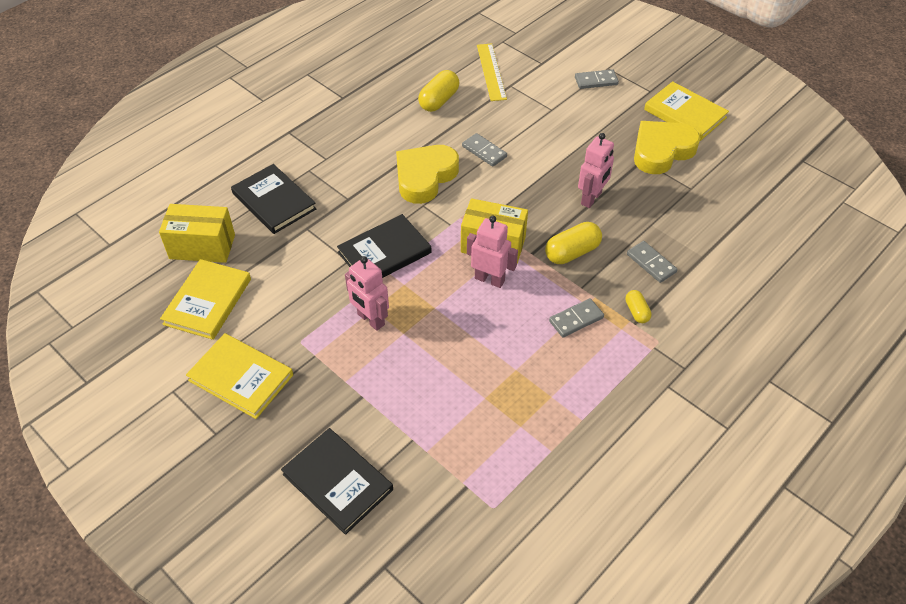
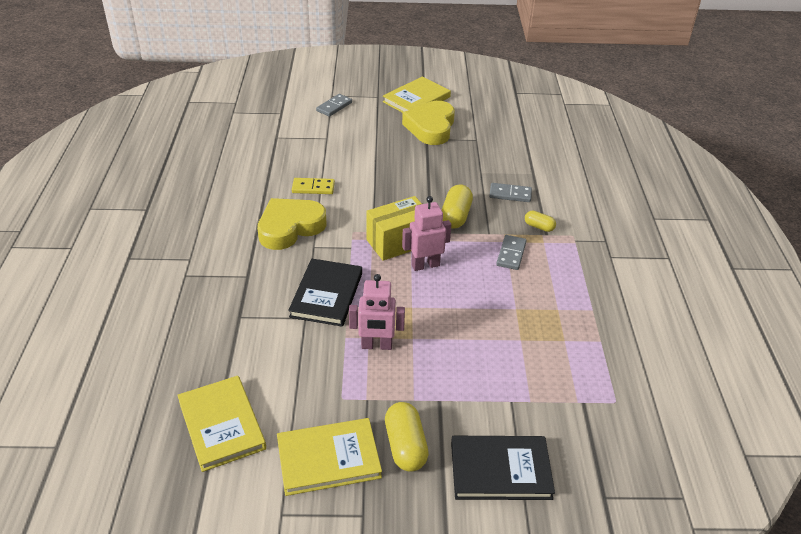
camera: 45 degrees left, 10 degrees down
(202, 246) = (159, 388): yellow box -> none
(274, 201) = (183, 315): black book -> none
(425, 177) = (290, 227): yellow heart -> yellow heart turned 60 degrees clockwise
(439, 100) = (233, 172): yellow capsule -> yellow capsule (405, 446)
(484, 151) = (313, 188): grey domino -> yellow domino
(491, 72) = (250, 135): yellow ruler -> none
(591, 198) = (425, 178): pink robot -> none
(685, 114) = (416, 99): yellow book -> yellow book turned 45 degrees counterclockwise

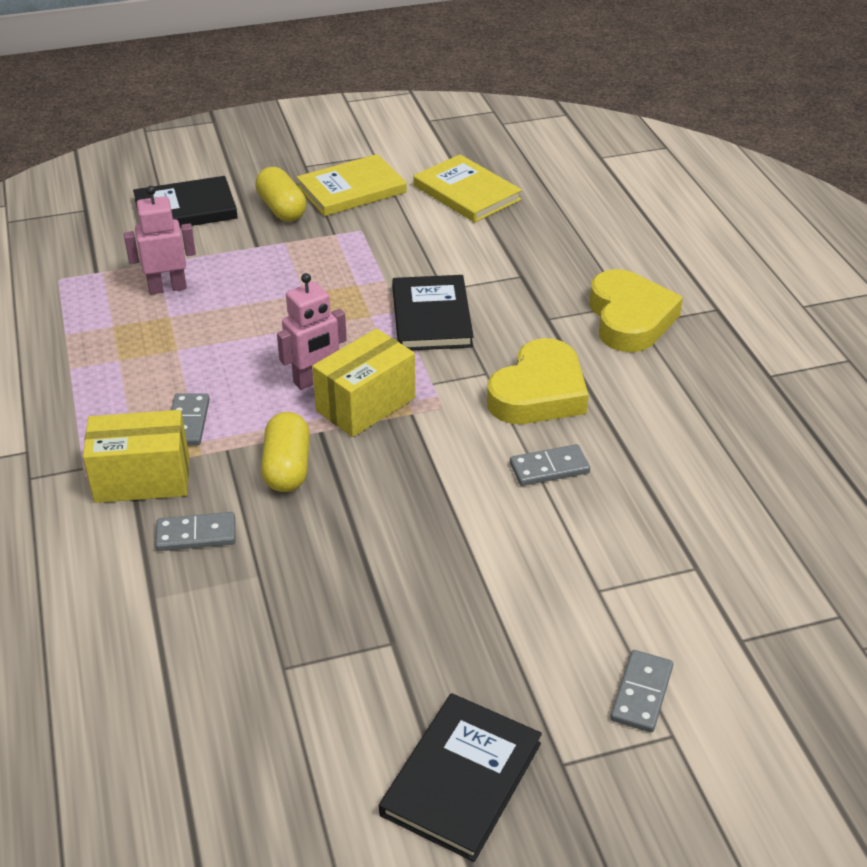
camera: 165 degrees right, 0 degrees up
(313, 188) = (549, 468): yellow domino -> grey domino
(376, 345) = (344, 278): pink robot -> pink robot (167, 288)
(416, 99) = (461, 778): yellow book -> black book
(431, 127) = (394, 681): yellow heart -> yellow heart (629, 318)
(539, 227) = (142, 479): yellow capsule -> yellow box

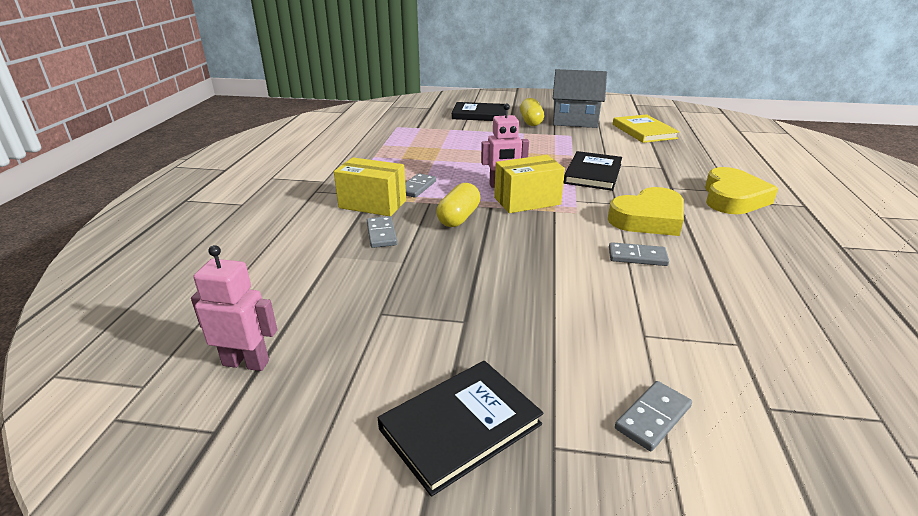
camera: 25 degrees right, 10 degrees down
(167, 288) = (448, 138): pink robot -> pink robot (246, 363)
(196, 534) = (381, 234): grey domino -> grey domino turned 60 degrees clockwise
(352, 190) = (575, 121): yellow book -> grey house

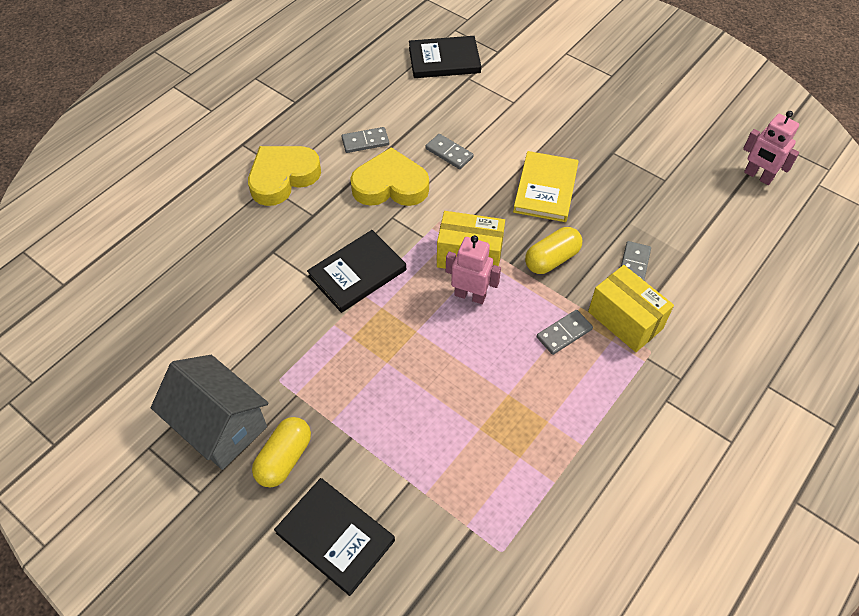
camera: 150 degrees left, 25 degrees up
(460, 426) = (649, 98): black book -> black book (444, 60)
(643, 131) = (176, 342): yellow book -> yellow book (546, 189)
(652, 417) = (555, 68): grey domino -> grey domino (365, 142)

